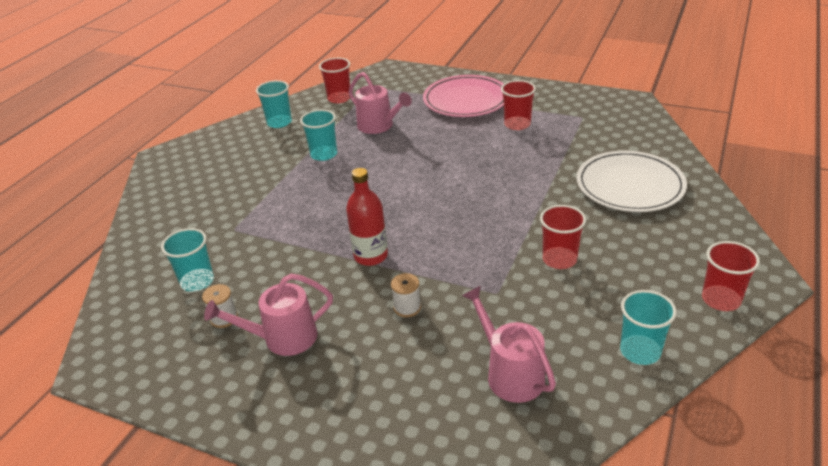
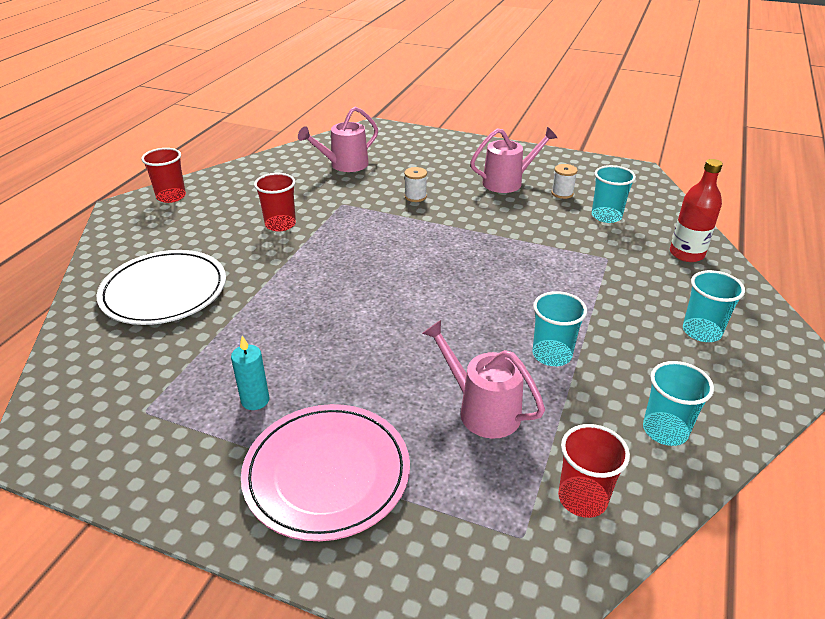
camera: 175 degrees right, 0 degrees up
(371, 256) = (453, 231): red bottle -> red bottle (686, 254)
(510, 373) = (344, 165): pink watering can -> pink watering can turned 90 degrees clockwise
(517, 124) = (255, 400): red cup -> turquoise candle
(640, 351) = (253, 173): turquoise cup -> turquoise cup (701, 331)

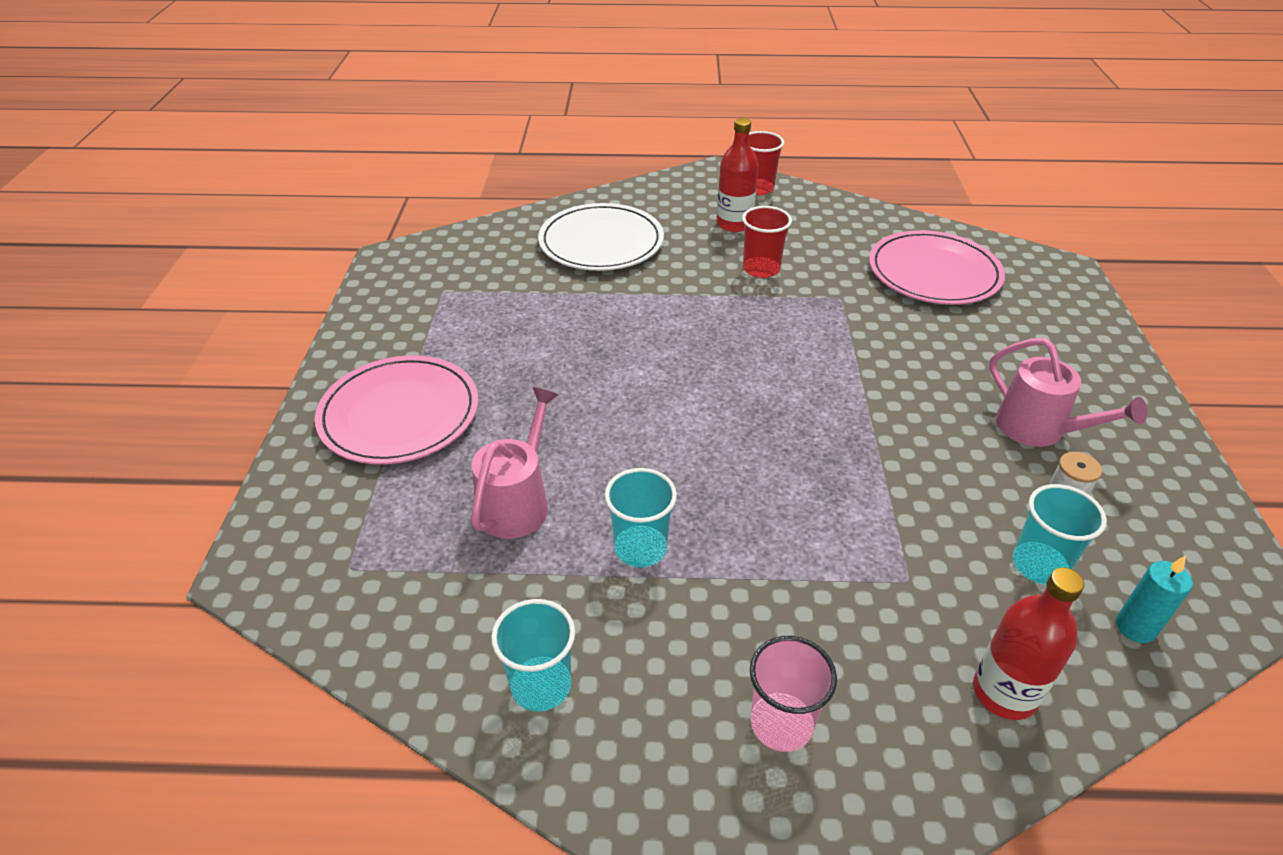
camera: 70 degrees right, 5 degrees up
(209, 220) = (734, 224): none -> red bottle
(255, 400) = (476, 344): turquoise candle -> turquoise candle (1135, 627)
(344, 165) = (934, 273): pink watering can -> pink plate
(415, 196) = (911, 350): white spool -> none
(582, 498) = (409, 611): red cup -> none
(701, 331) = (781, 723): turquoise cup -> pink cup

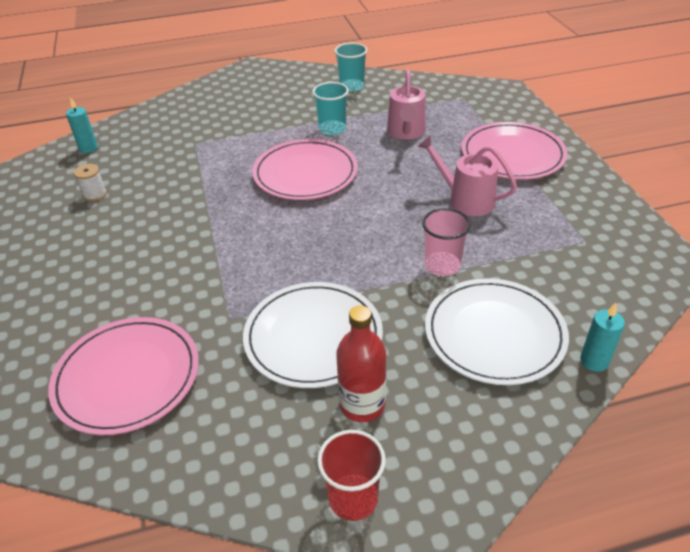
camera: 165 degrees right, 0 degrees up
(539, 214) = (594, 361): none -> turquoise candle
(718, 456) = (305, 173): none -> pink plate
(761, 269) = (313, 337): red cup -> white plate
(781, 723) = (253, 95): pink cup -> pink cup (442, 265)
(1004, 693) = (160, 118): red bottle -> none
(1039, 430) = (90, 232): pink watering can -> pink watering can (465, 200)
(1039, 565) = (125, 161): turquoise cup -> none

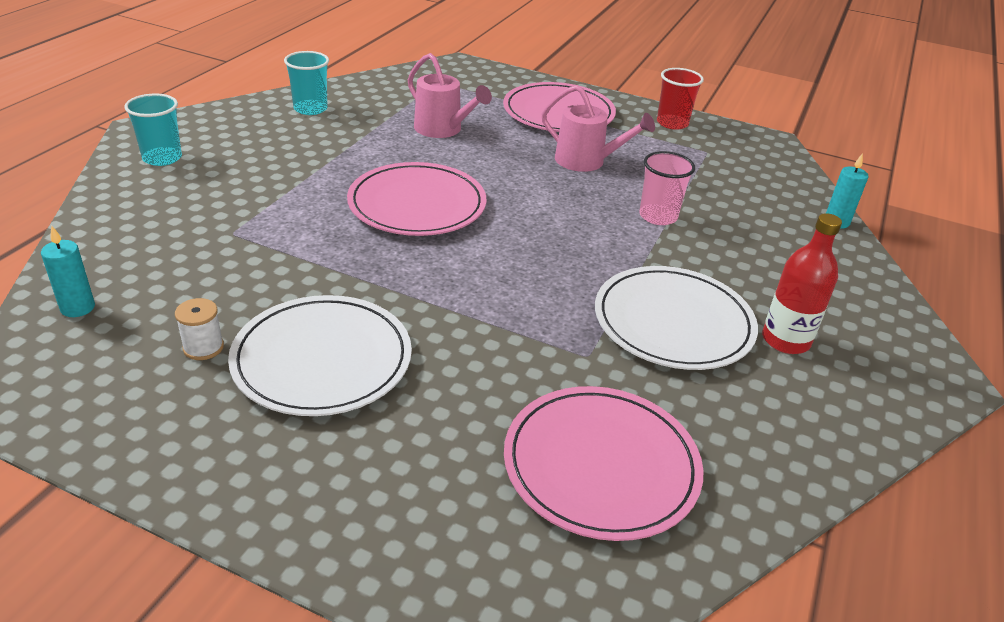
camera: 55 degrees left, 5 degrees down
(332, 129) = (366, 154): turquoise cup -> turquoise cup (162, 158)
(353, 498) = (886, 398): red cup -> red cup (672, 123)
(465, 200) = (587, 161): pink watering can -> pink watering can turned 135 degrees counterclockwise
(494, 334) = (766, 241): white plate -> white plate (322, 359)

